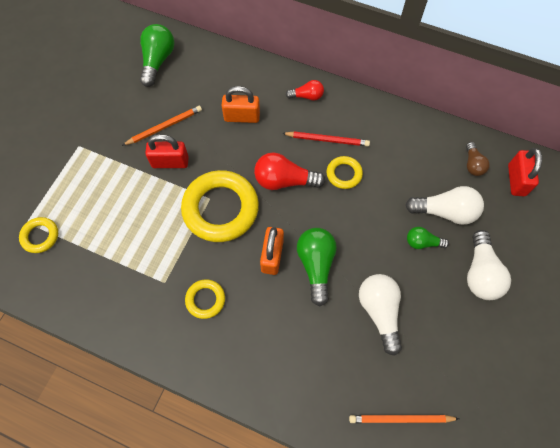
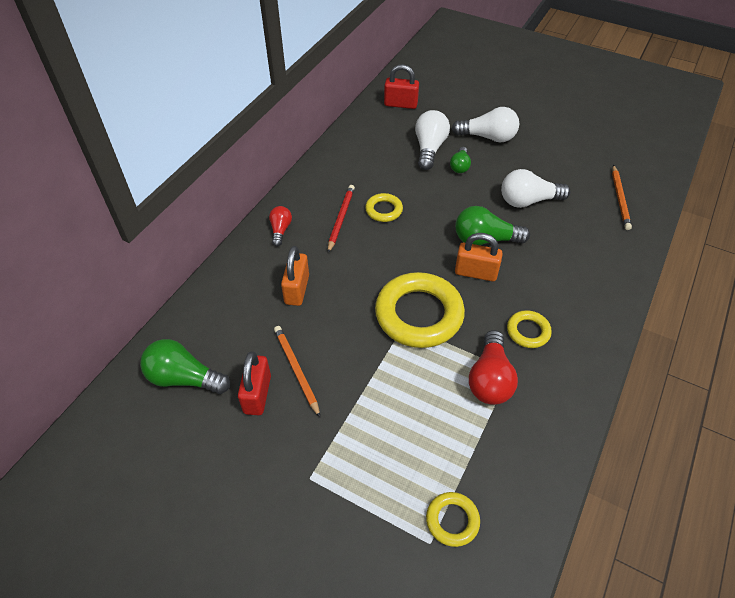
camera: 85 degrees left, 15 degrees down
(170, 162) = (351, 364): red padlock -> red padlock (257, 394)
(284, 181) = (387, 257): red light bulb -> red light bulb (490, 379)
(472, 164) = (382, 126): brown light bulb -> none

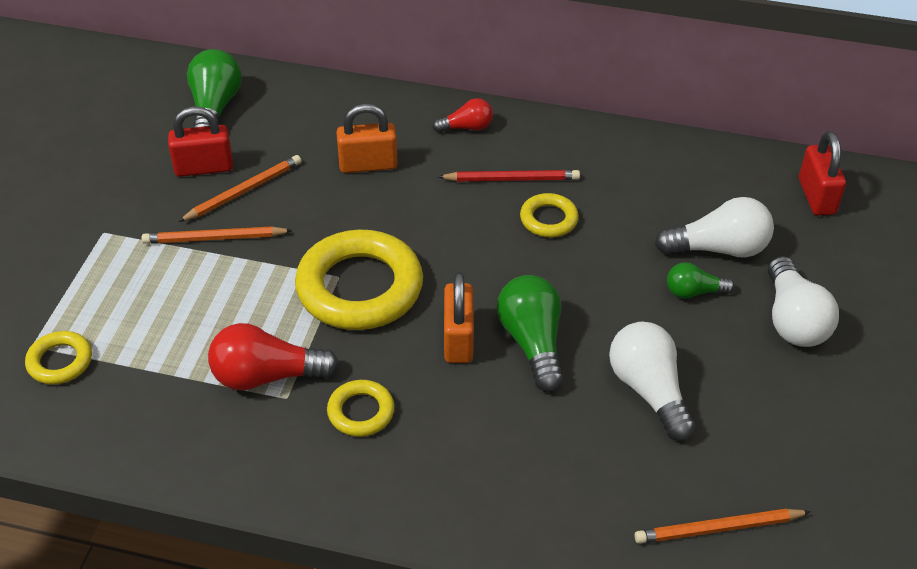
camera: 75 degrees right, 5 degrees down
(343, 396) = (214, 238): none -> orange pencil

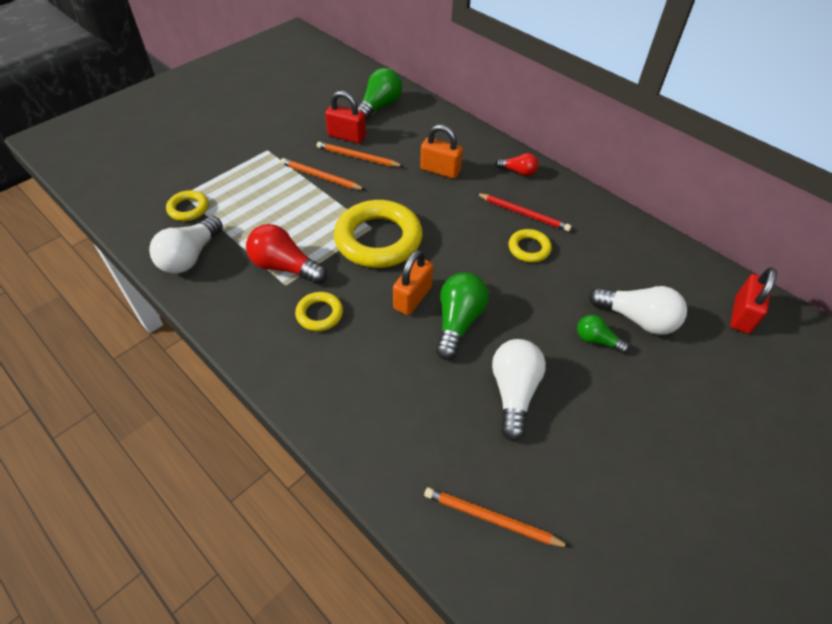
camera: 30 degrees right, 5 degrees up
(243, 191) = (357, 157): orange pencil -> orange pencil turned 150 degrees counterclockwise
(793, 320) = (660, 395): white light bulb -> white light bulb (190, 257)

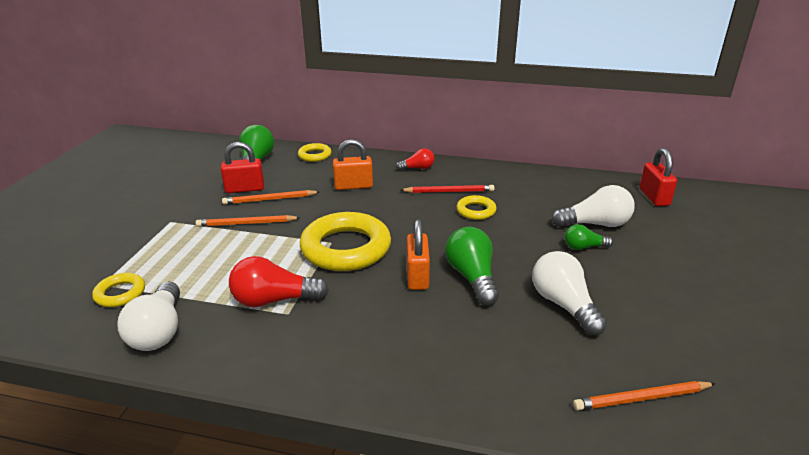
camera: 30 degrees left, 20 degrees down
(319, 314) = (344, 321): yellow ring -> yellow ring (315, 155)

